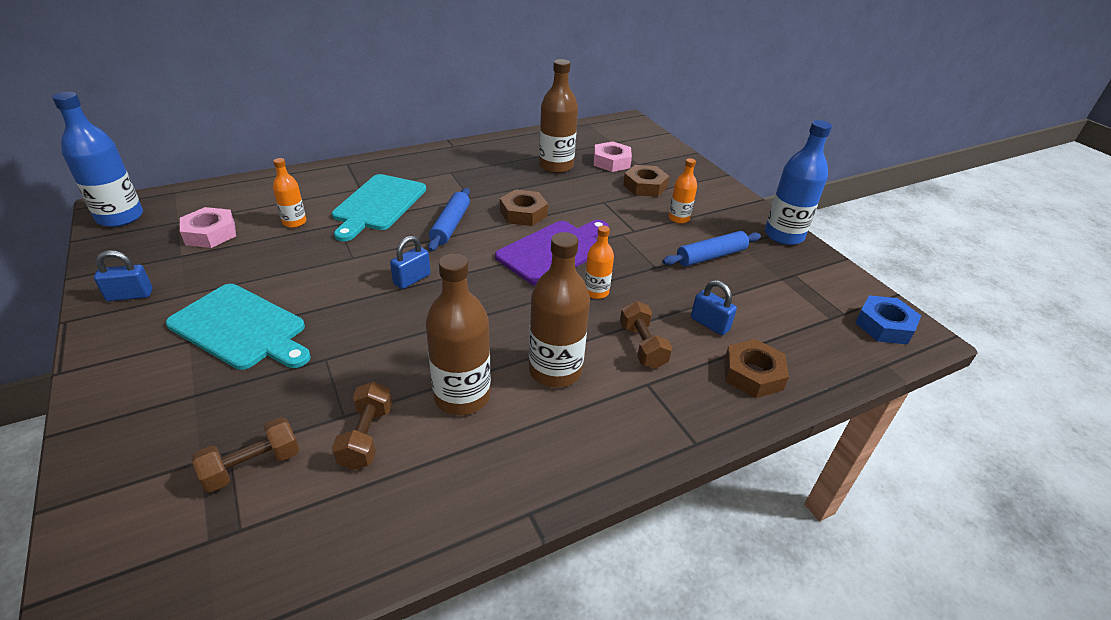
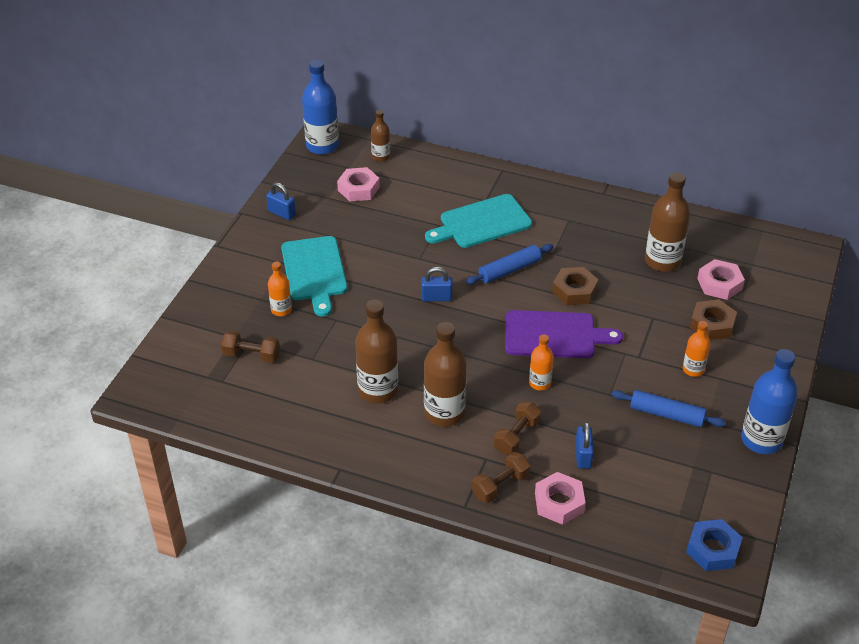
camera: 50 degrees right, 5 degrees up
(206, 199) = (380, 156): none -> brown bottle
(294, 222) = (414, 208): orange bottle -> orange bottle (281, 310)
(367, 436) = (311, 377): brown dumbbell -> brown dumbbell (500, 485)
(752, 374) = (559, 502): brown nut -> pink nut

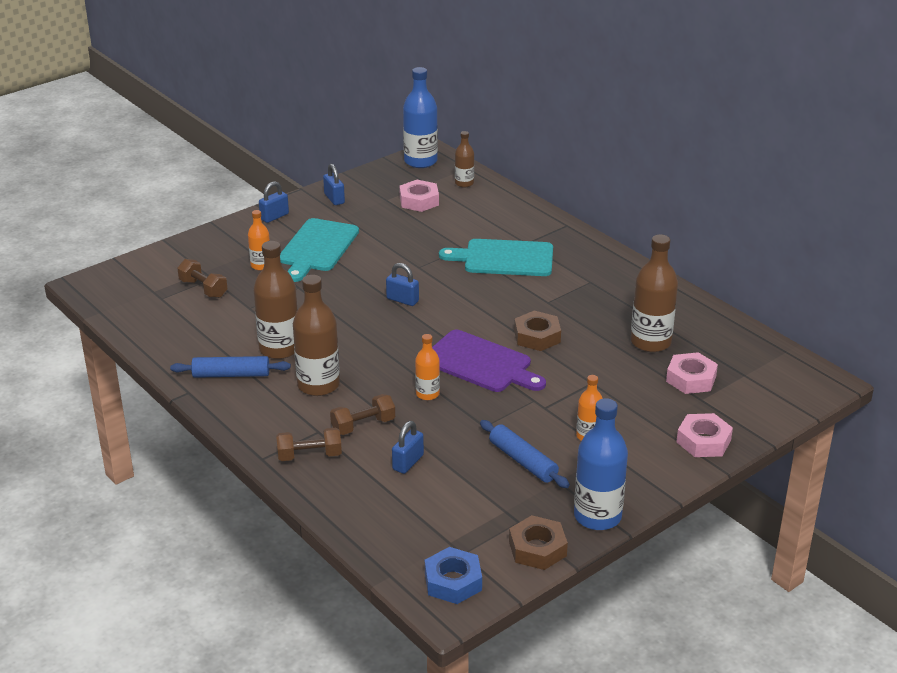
camera: 30 degrees right, 10 degrees down
(245, 252) = (274, 217): none -> blue padlock
(509, 270) = (491, 301): blue rolling pin -> blue rolling pin (231, 374)
(559, 502) = (348, 488): pink nut -> pink nut (703, 441)
(712, 324) = (647, 408): brown nut -> brown nut (537, 548)

